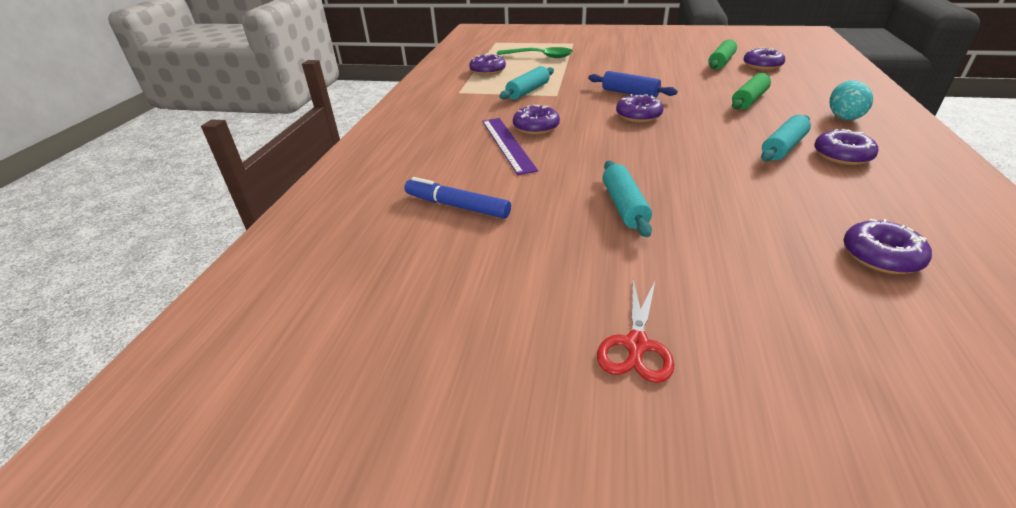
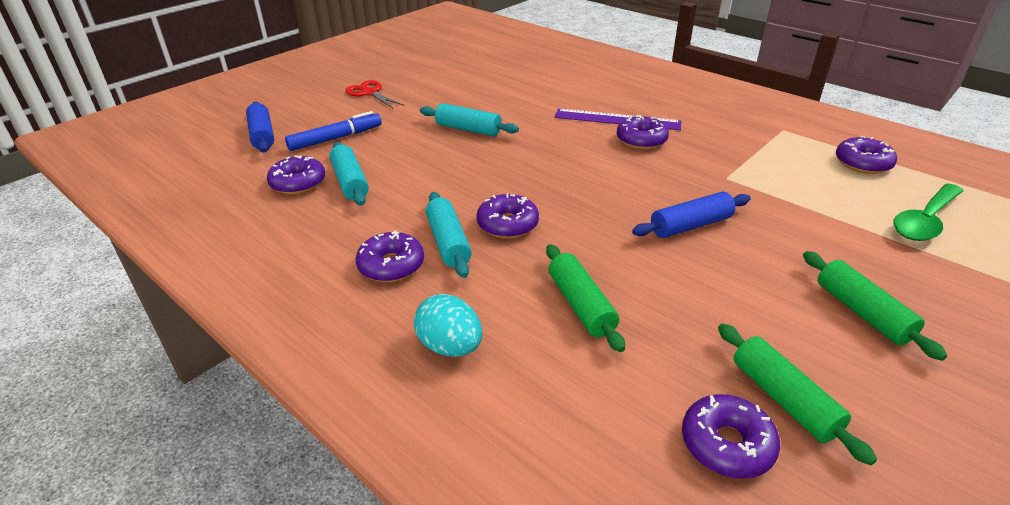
camera: 120 degrees right, 0 degrees up
(457, 206) = (540, 84): blue marker -> blue marker (335, 138)
(528, 91) = (755, 165): turquoise rolling pin -> turquoise rolling pin (350, 182)
(638, 116) = (614, 200): purple donut -> purple donut (507, 224)
(641, 59) = (862, 313): none -> green rolling pin
(898, 374) = (262, 135): none -> blue rolling pin

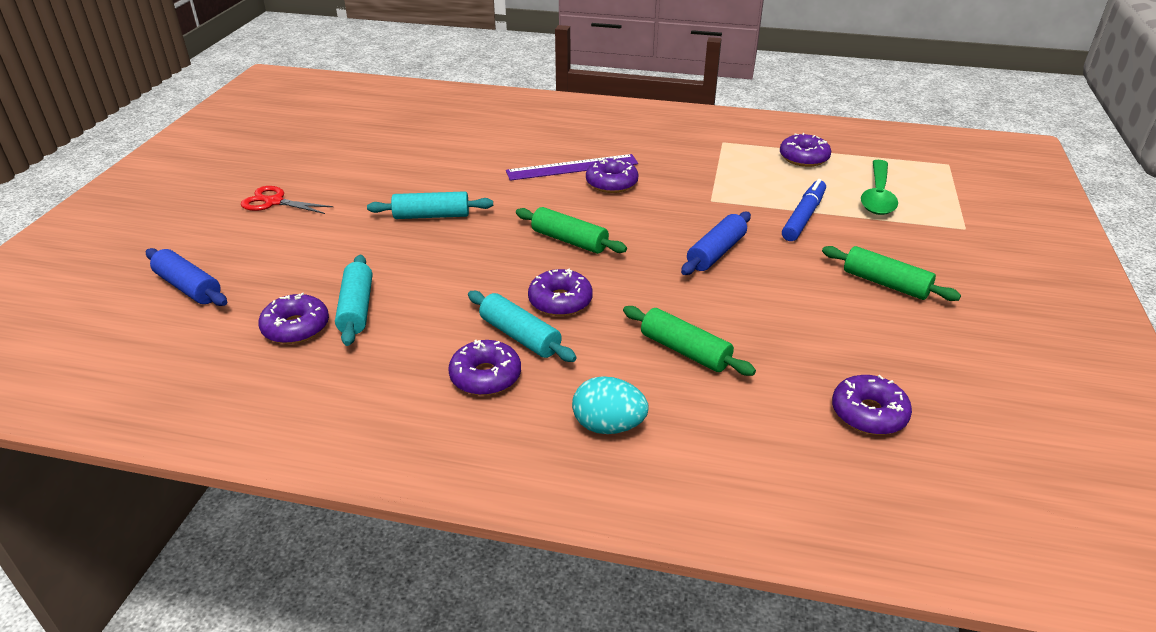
camera: 30 degrees left, 0 degrees up
(335, 138) = (287, 266): blue marker -> blue marker (803, 217)
(350, 182) = (356, 308): turquoise rolling pin -> turquoise rolling pin turned 45 degrees clockwise
(783, 399) = (880, 367): green rolling pin -> green rolling pin (569, 240)

